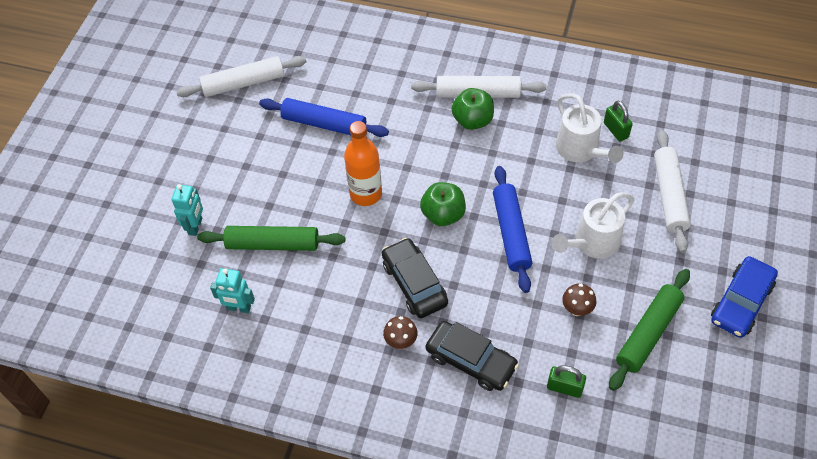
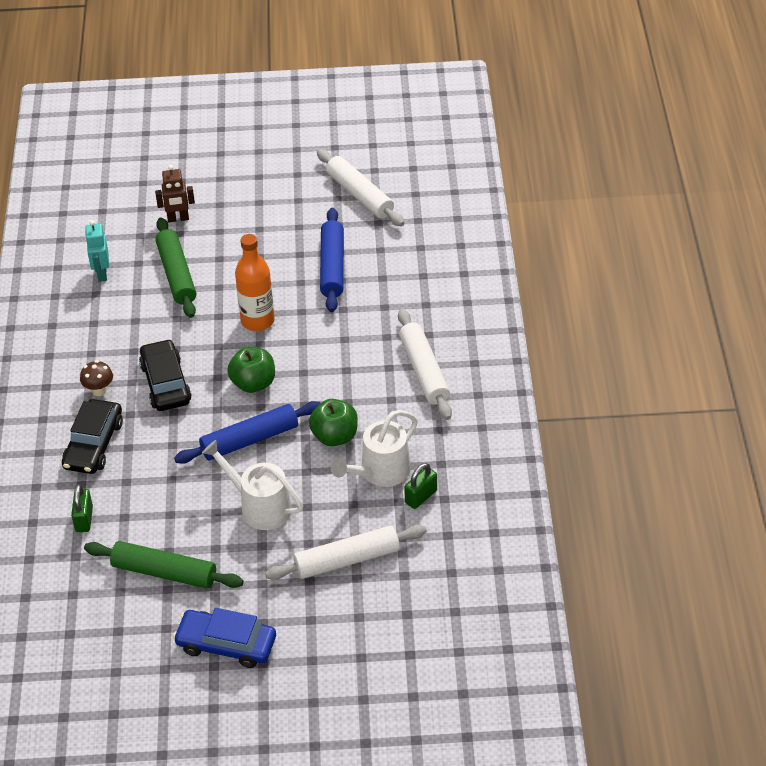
camera: 70 degrees right, 10 degrees down
(195, 226) = (178, 219): turquoise robot -> brown robot
(414, 283) = (166, 383): black car -> black car turned 60 degrees counterclockwise
(472, 120) = (384, 376): green apple -> green apple (335, 436)
(577, 309) = (174, 510): brown mushroom -> none

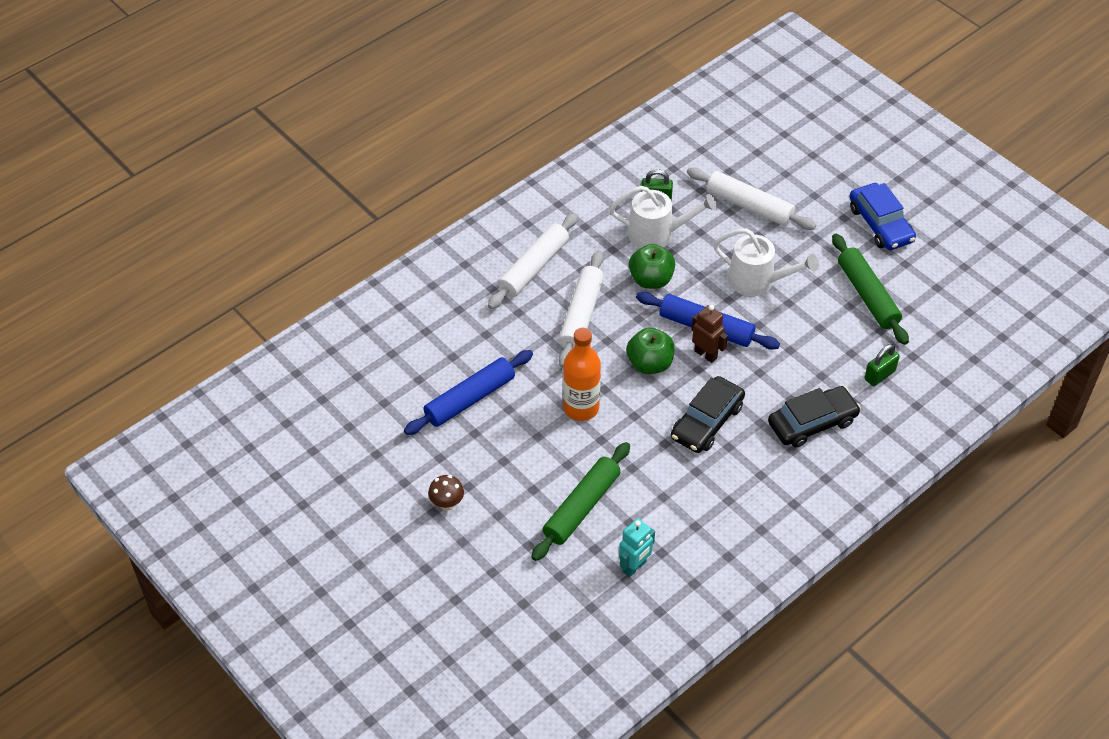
camera: 130 degrees left, 5 degrees up
(99, 390) = (759, 462): brown mushroom -> brown mushroom (447, 504)
(178, 219) = (511, 560): brown robot -> brown robot (706, 354)
(259, 506) = (758, 281): white watering can -> white watering can turned 60 degrees counterclockwise
(359, 195) = (358, 439): white rolling pin -> white rolling pin (581, 315)

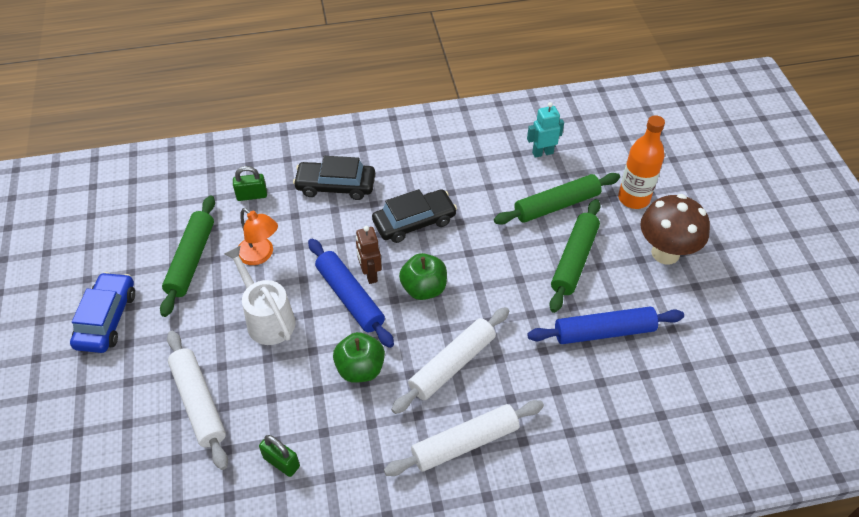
camera: 150 degrees left, 0 degrees up
(447, 504) = (665, 253): brown mushroom -> brown mushroom, size x2.06
(531, 454) = (574, 260): none -> green rolling pin
(581, 408) = (509, 278): orange bottle -> orange bottle (633, 198)
(657, 234) = (313, 417): white watering can -> none
(814, 326) = (260, 255): none -> orange lamp

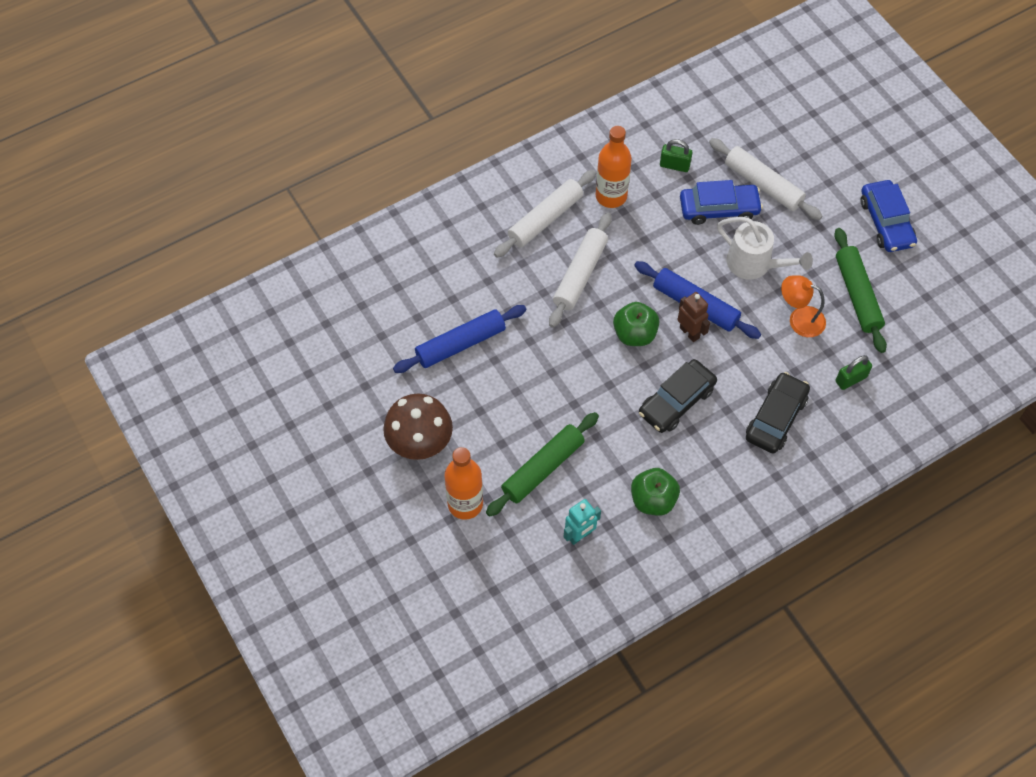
camera: 160 degrees right, 10 degrees up
(264, 390) = (719, 209): none -> blue car
(336, 186) = (776, 418): black car -> black car turned 45 degrees counterclockwise
(360, 369) = (653, 248): green apple -> green apple (653, 500)
(376, 446) = (611, 196): none -> orange bottle
(574, 260) = (506, 409): green rolling pin -> none

